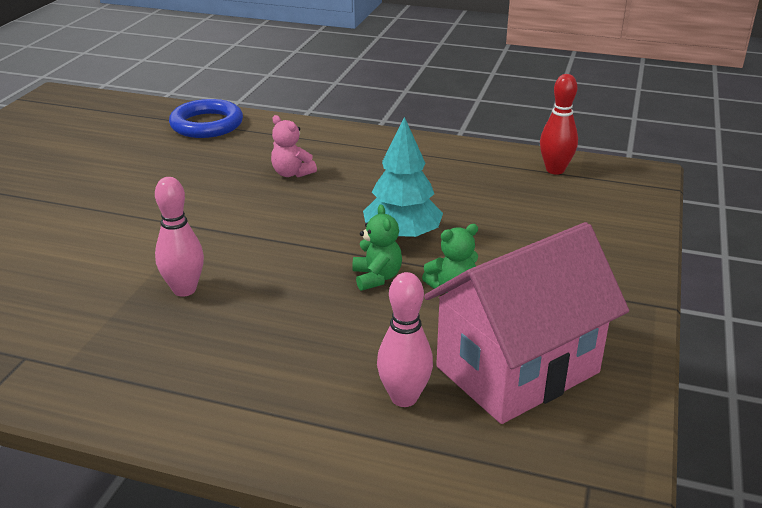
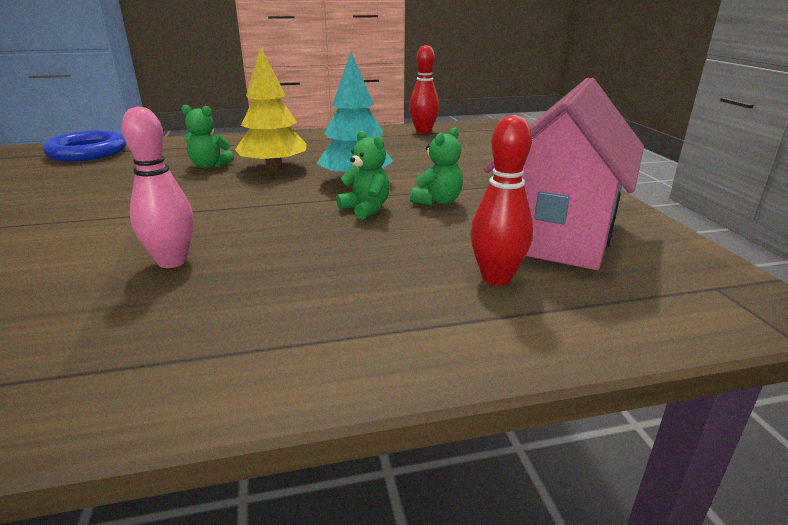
camera: 30 degrees left, 5 degrees down
(292, 173) = (209, 166): pink teddy bear -> green teddy bear
(344, 193) = (274, 168): none -> yellow tree
(404, 397) = (496, 278): pink bowling pin -> red bowling pin

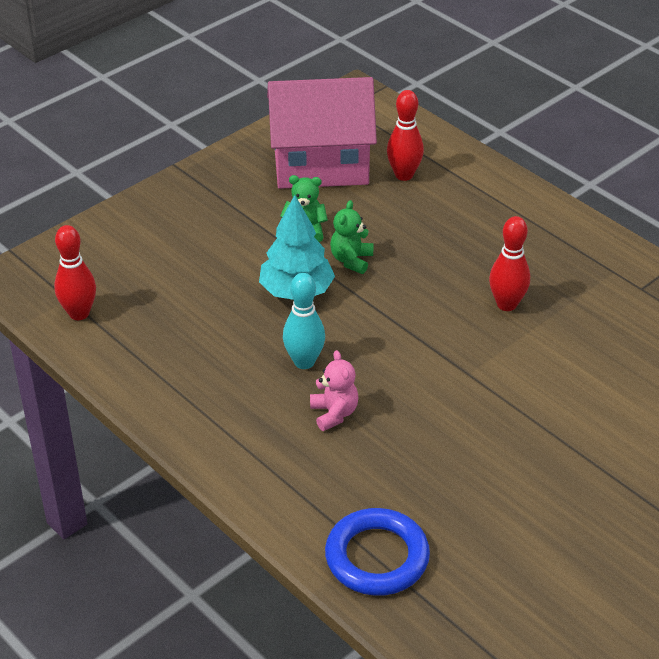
camera: 120 degrees left, 15 degrees up
(172, 261) = (506, 304): pink bowling pin -> red bowling pin
(209, 166) = (334, 413): green teddy bear -> pink teddy bear
(274, 168) = (304, 362): yellow tree -> turquoise bowling pin

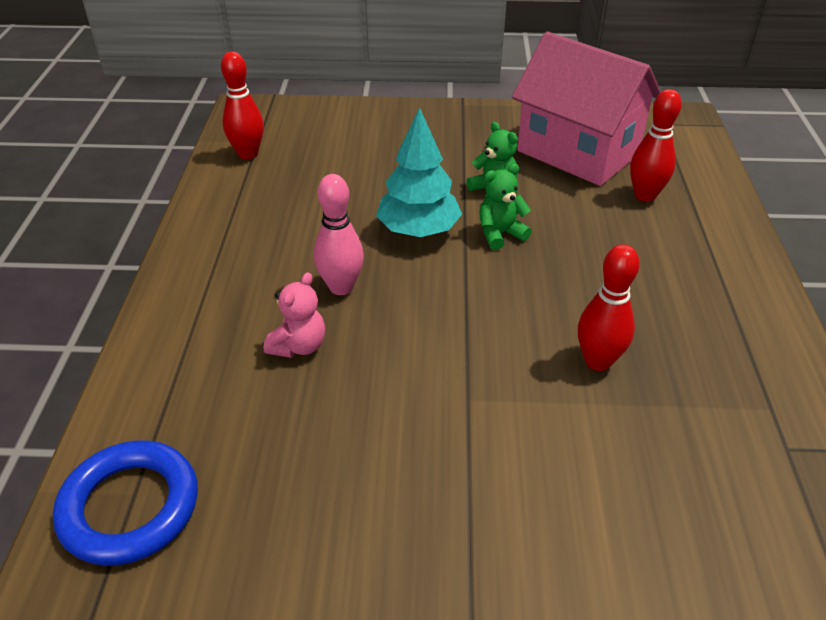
camera: 45 degrees right, 0 degrees up
(304, 362) = (341, 287): turquoise bowling pin -> pink bowling pin

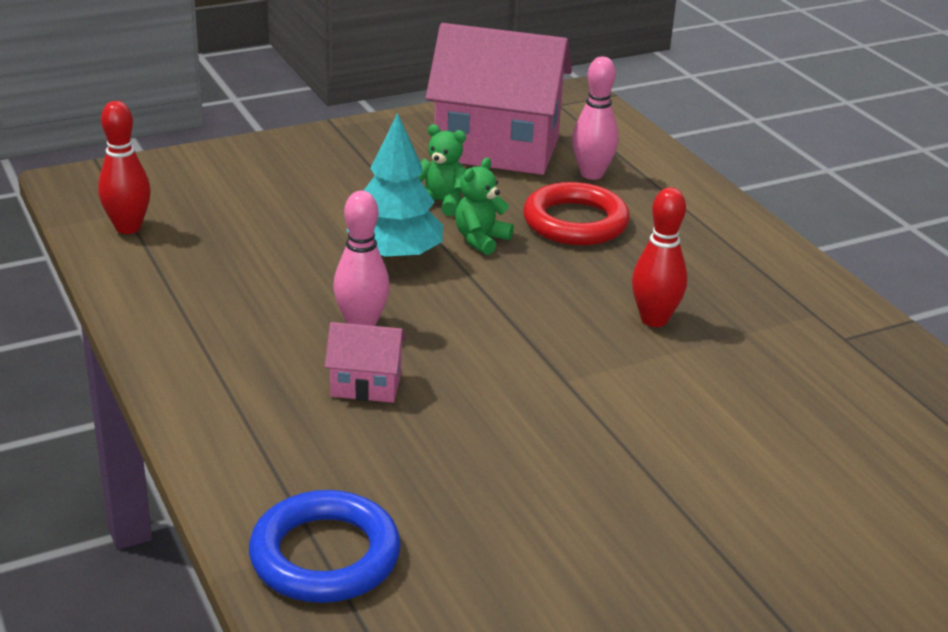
camera: 30 degrees left, 10 degrees down
(299, 346) = (366, 385): pink teddy bear -> pink house
(595, 239) = (575, 222): none -> red ring
(645, 196) = (591, 174): red bowling pin -> pink bowling pin

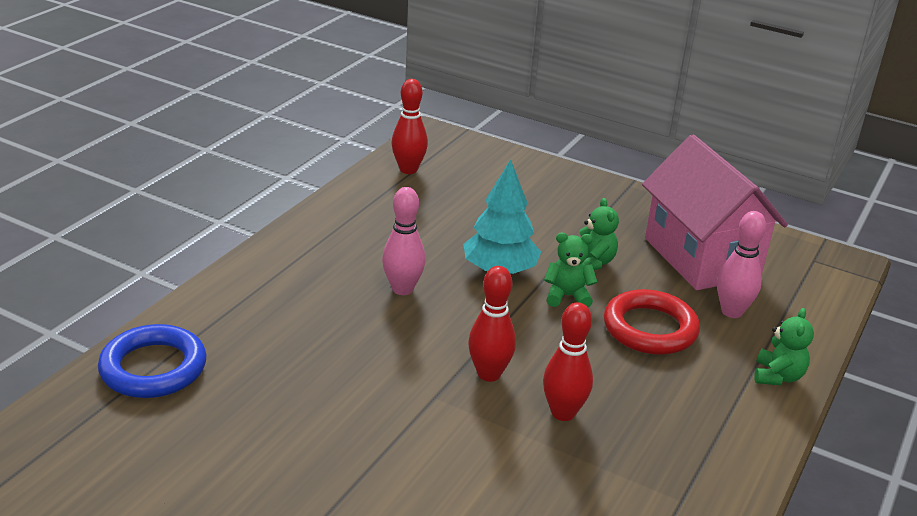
camera: 55 degrees right, 0 degrees up
(366, 385) = (338, 316): pink house -> none
(559, 334) = (489, 374): none -> red bowling pin
(698, 197) = (777, 376): none -> green teddy bear

